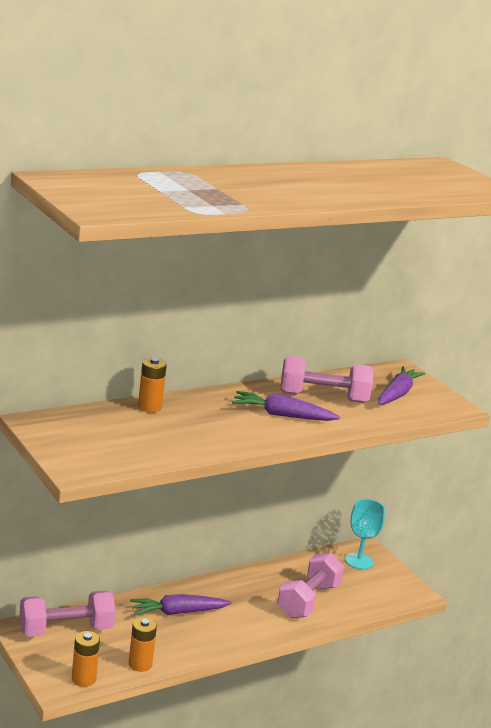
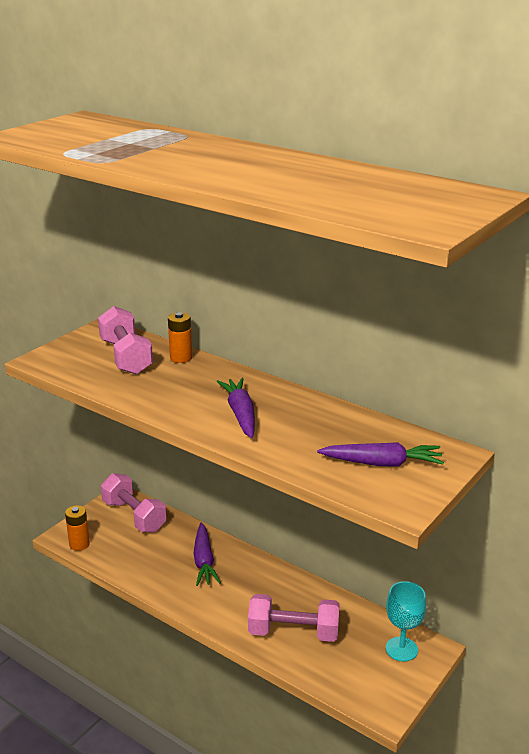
camera: 70 degrees right, 5 degrees up
(140, 664) = (117, 564): orange battery -> none
(178, 612) = (204, 561): purple carrot -> purple carrot turned 150 degrees counterclockwise
(323, 398) = (310, 425): pink dumbbell -> pink dumbbell (126, 357)

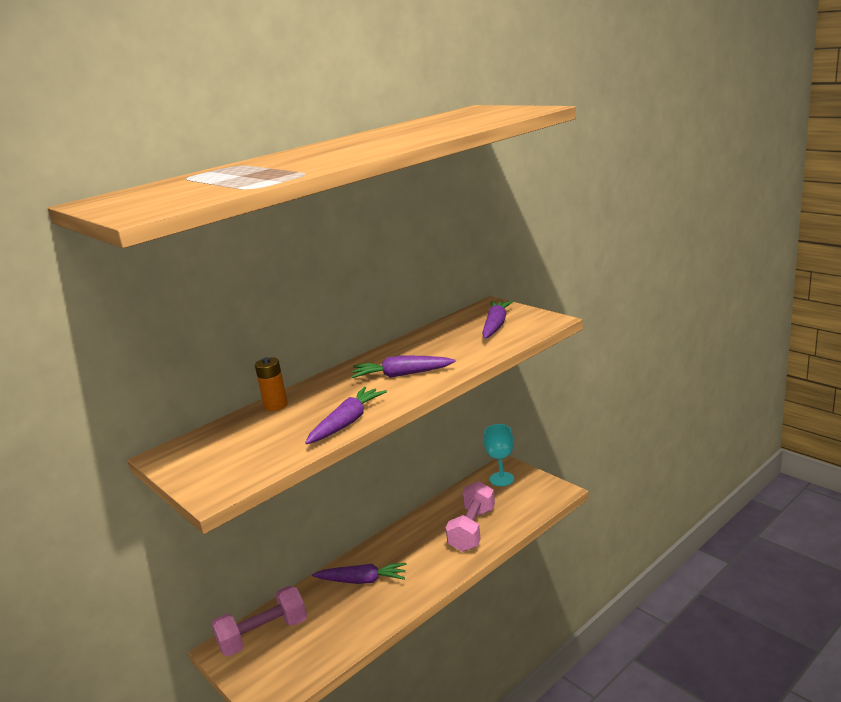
camera: 75 degrees left, 5 degrees down
(79, 544) = (292, 682): orange battery -> none
(126, 357) = (250, 436): pink dumbbell -> none
(140, 398) = (347, 423): none -> purple carrot

